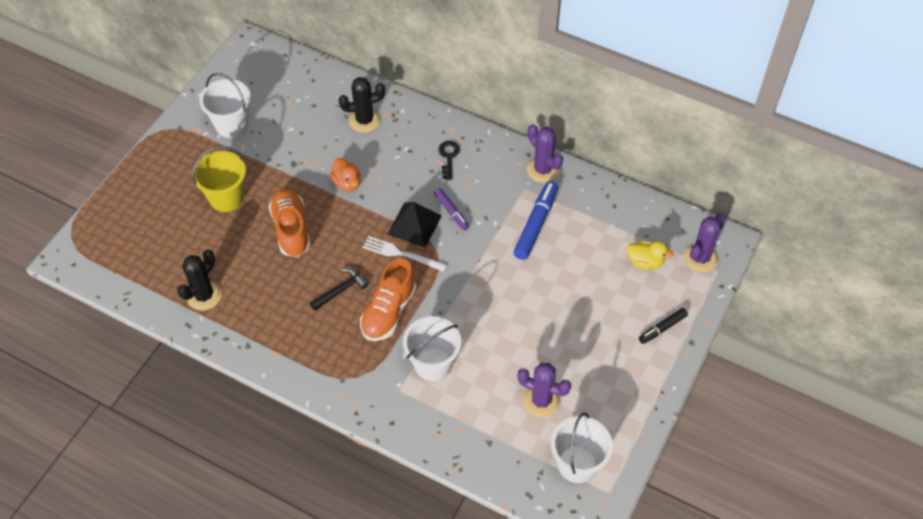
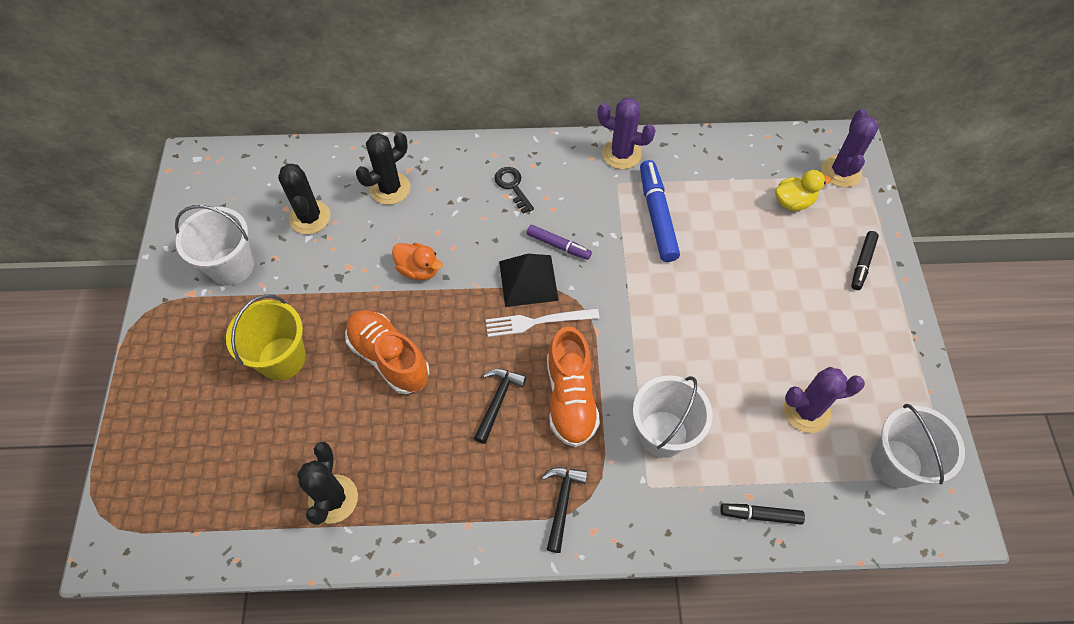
camera: 30 degrees left, 5 degrees up
(300, 116) = (310, 217): none -> black cactus
(338, 370) = (562, 503): none -> black hammer
(459, 445) = (760, 515): none -> black marker

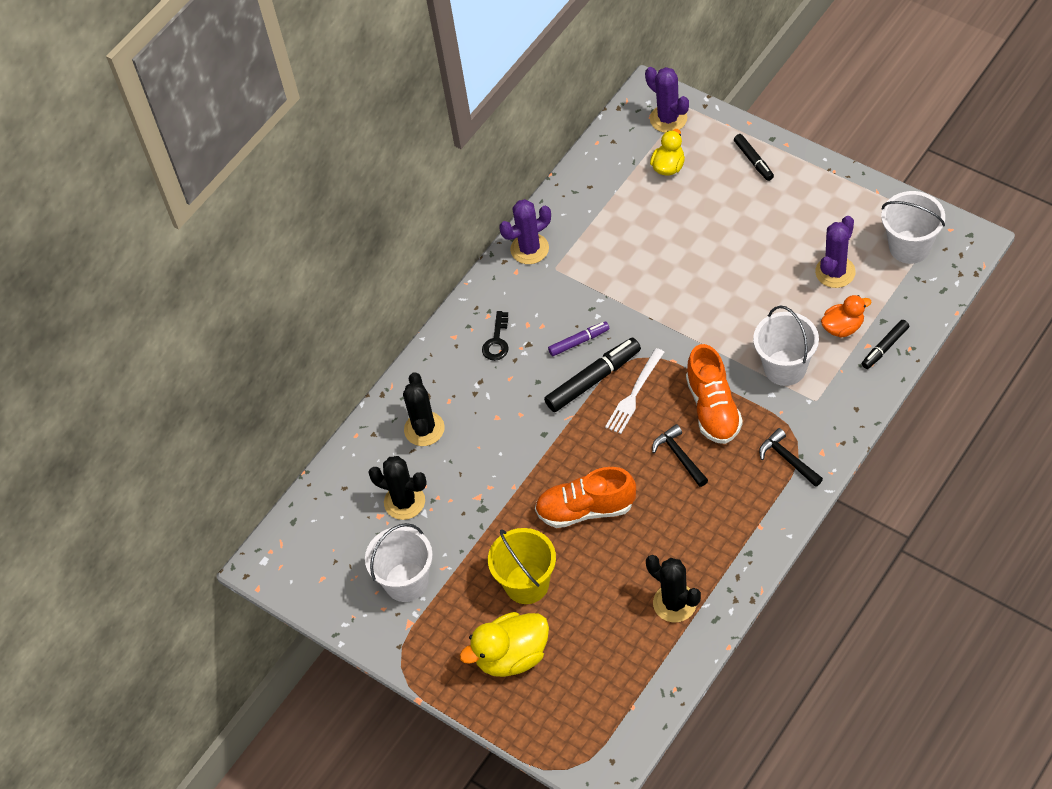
camera: 45 degrees left, 5 degrees down
(199, 393) = (512, 656): none -> yellow duck
(418, 269) = (522, 449): orange duck -> orange duck (843, 327)
(512, 186) = (497, 341): black key -> black key turned 90 degrees counterclockwise
(528, 280) = (593, 380): black pyramid -> black marker
(570, 398) = (713, 408): orange shoe -> orange shoe turned 45 degrees clockwise
(657, 216) = (607, 261): blue marker -> none

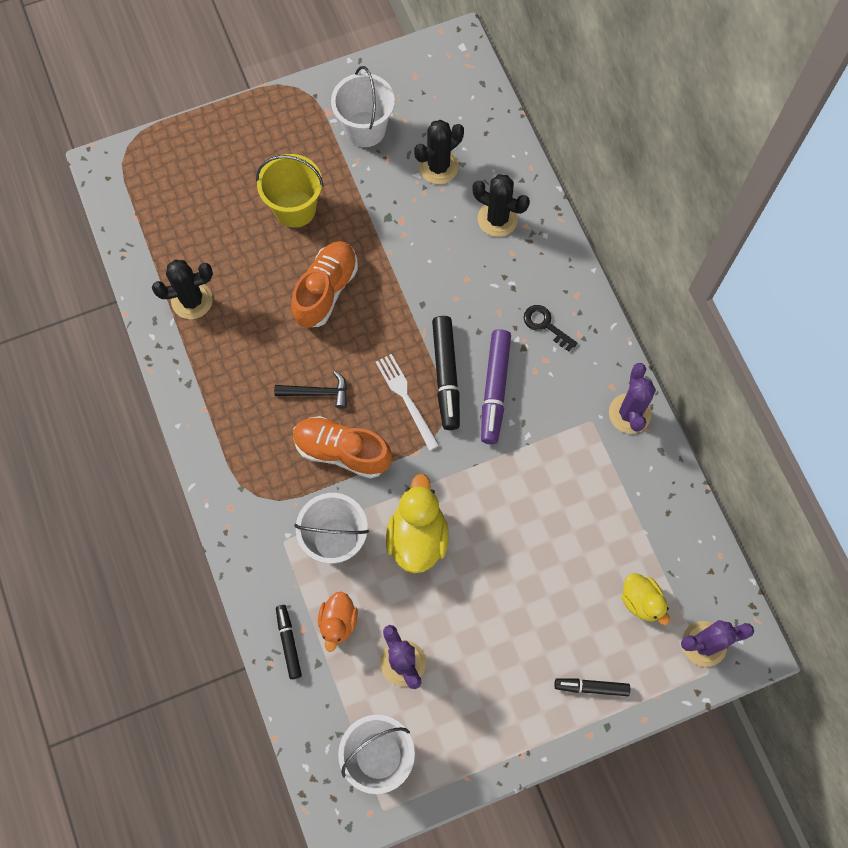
camera: 115 degrees right, 15 degrees up
(512, 656) = (243, 163): yellow duck -> yellow duck (417, 537)
(579, 342) = (495, 389): purple marker -> purple marker, size x1.70
(788, 459) = (245, 475): black hammer -> none

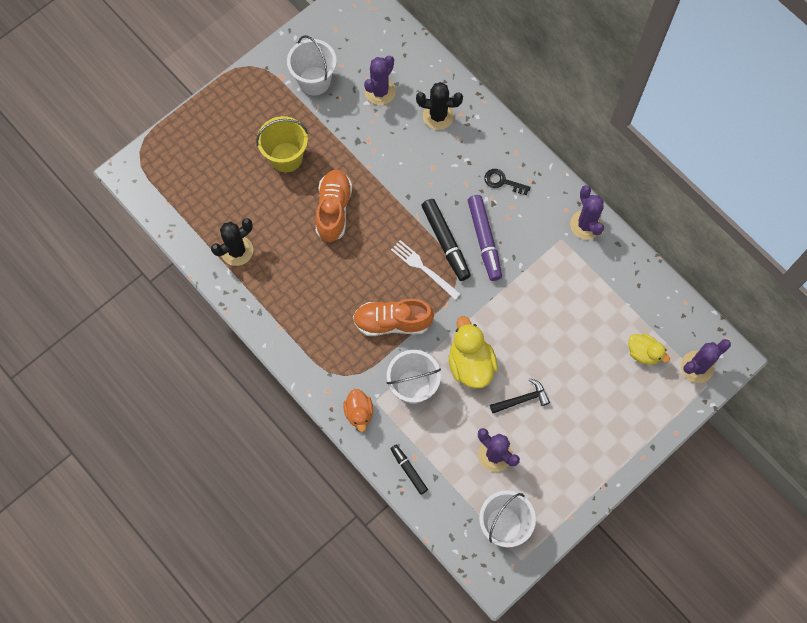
camera: 20 degrees left, 0 degrees up
(317, 393) = (357, 286): black hammer -> black hammer (522, 399)
(338, 622) = (438, 443): orange duck -> orange duck (359, 413)
(438, 167) = (380, 91): black cactus -> purple cactus
(591, 687) = (632, 424): black marker -> none

